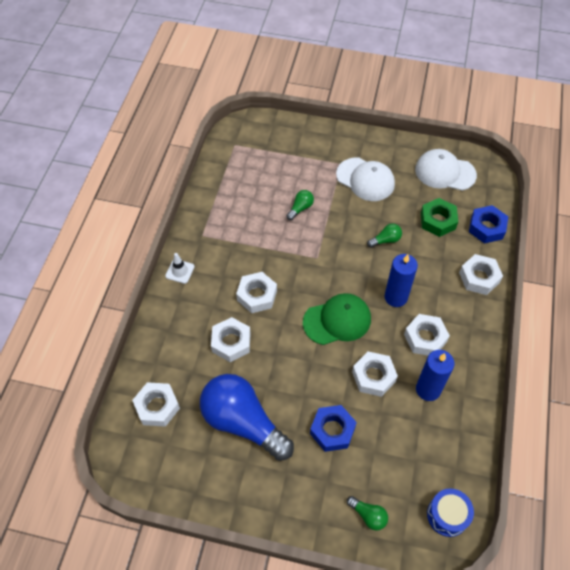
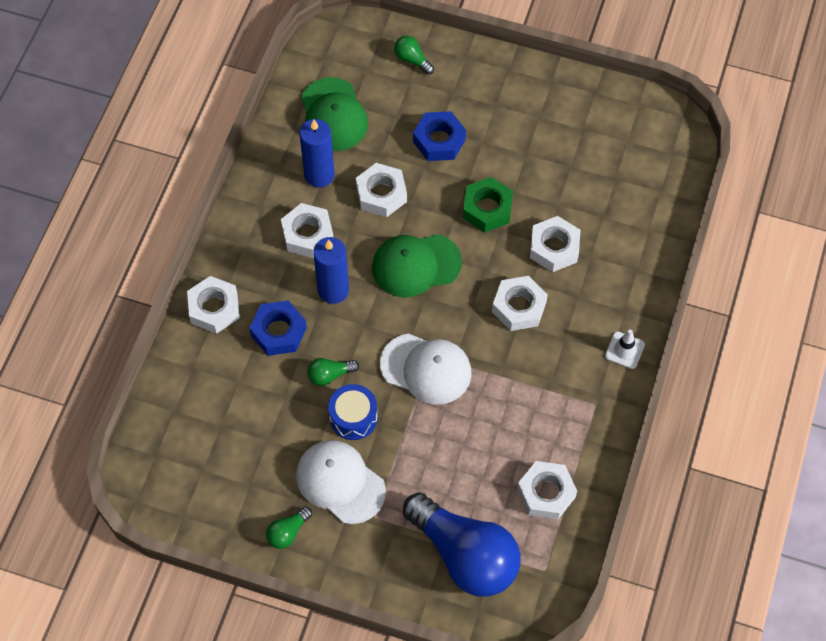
camera: 175 degrees left, 5 degrees up
(157, 407) = (642, 180): white nut -> white nut (546, 493)
(243, 422) = (541, 156): blue light bulb -> blue light bulb (465, 555)
(300, 208) = (447, 438): green light bulb -> green light bulb (288, 532)
(429, 448) = (333, 115): none -> green cap
(438, 221) = (247, 400): green nut -> green nut (487, 208)
(445, 172) = (212, 486): white cap -> white cap (426, 369)
(447, 515) = (330, 54): blue drum -> blue drum (353, 417)
(486, 228) = (179, 383): blue nut -> blue nut (278, 332)

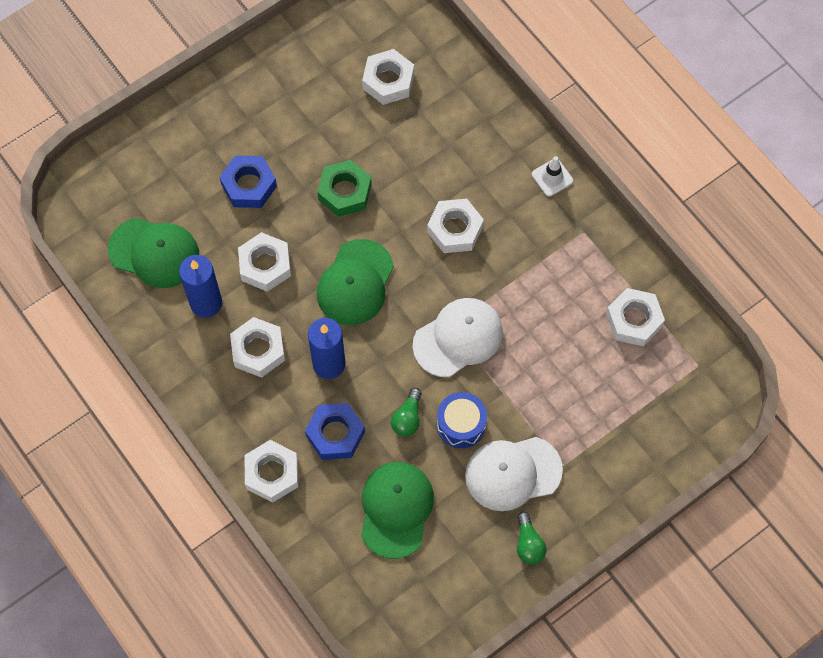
camera: 55 degrees left, 5 degrees up
(247, 415) = (396, 509): none -> green cap
(412, 60) = (150, 153): green light bulb -> none
(465, 555) = (644, 417): blue light bulb -> none
(554, 248) = (421, 166): white nut -> white nut (388, 81)

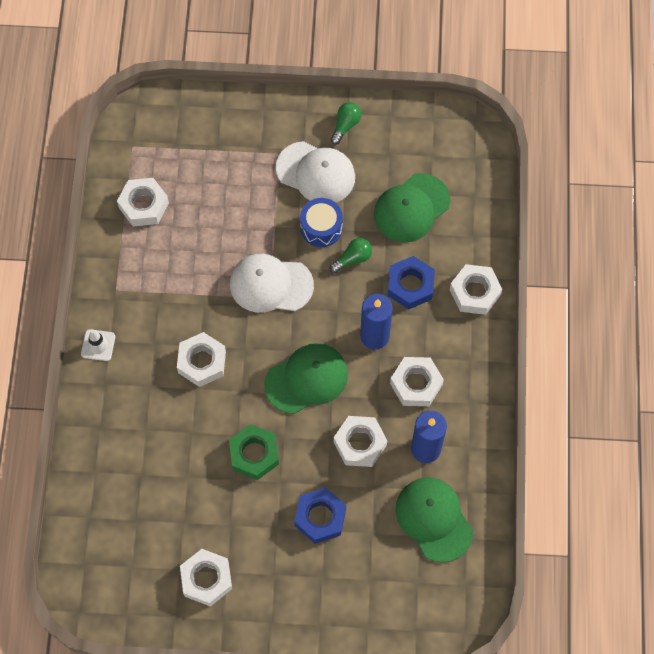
camera: 140 degrees left, 0 degrees up
(388, 81) = (142, 519): white nut -> white nut (206, 579)

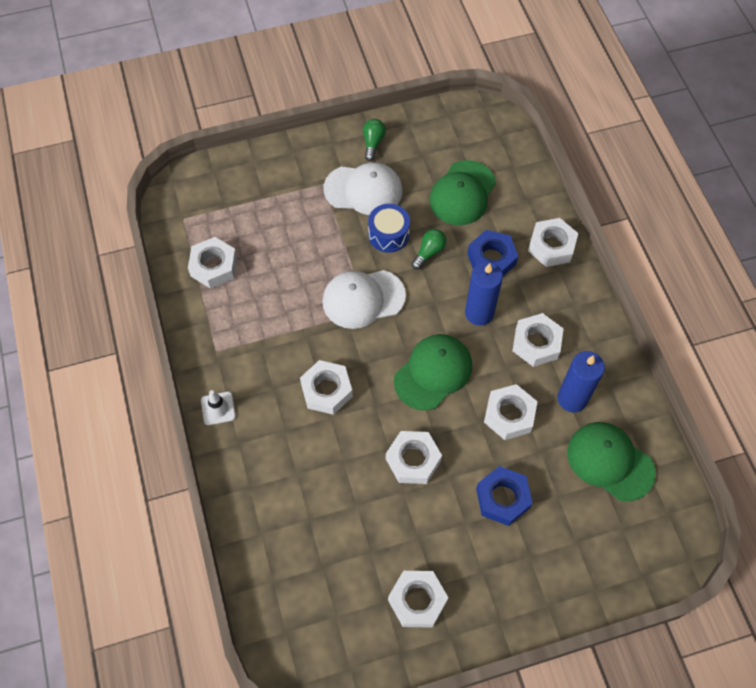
camera: 20 degrees left, 5 degrees down
(254, 454) = (413, 460): green nut -> white nut

